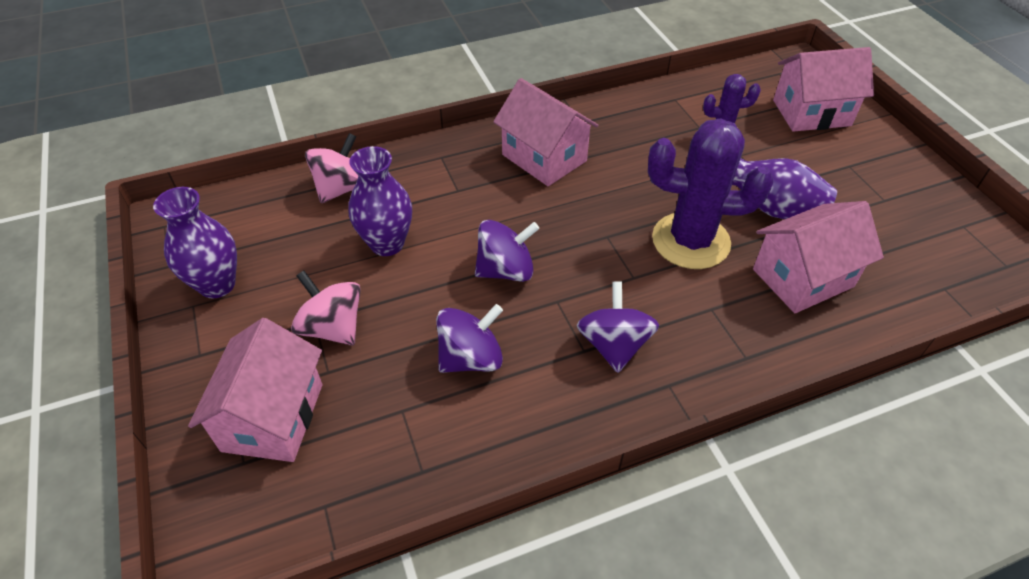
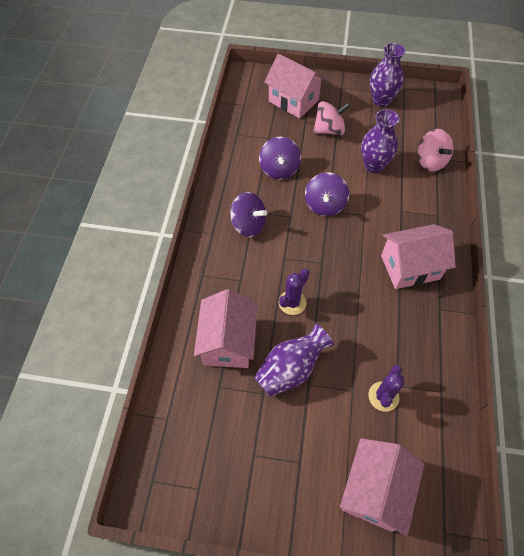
camera: 120 degrees right, 10 degrees up
(690, 241) = (292, 302): purple cactus -> purple cactus, size x0.53

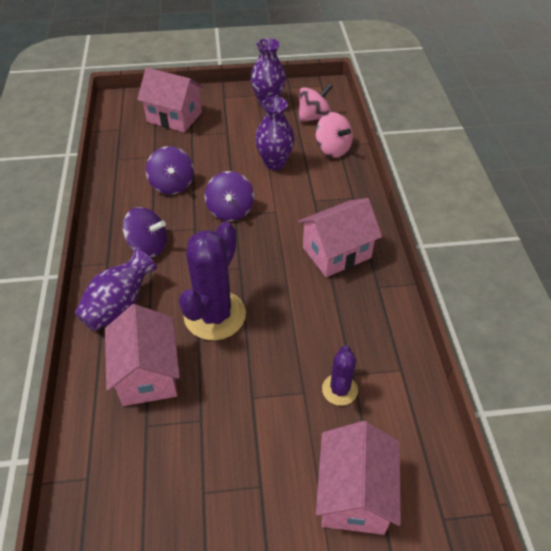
camera: 15 degrees left, 10 degrees down
(290, 369) = (228, 386): purple vase -> purple vase (119, 305)
(292, 302) = (215, 315): purple cactus -> purple cactus, size x1.90
(329, 130) = (219, 138): pink spinning top -> pink spinning top (314, 117)

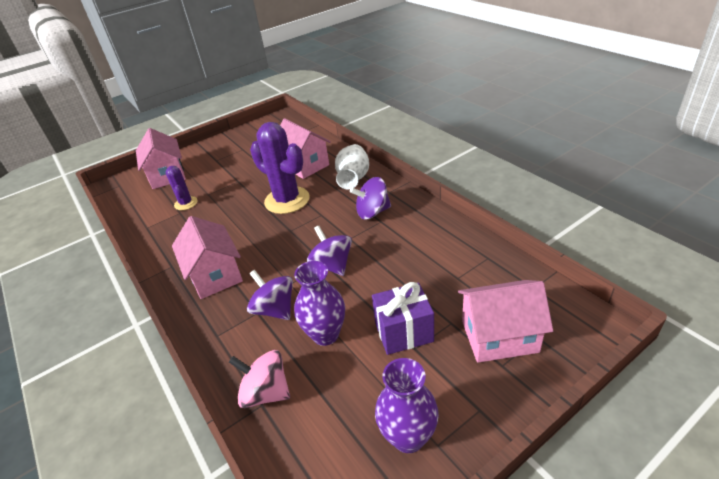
camera: 155 degrees right, 10 degrees down
(119, 305) = (353, 179): purple vase -> white vase
(172, 184) = (407, 261): purple spinning top -> purple spinning top (275, 309)
(215, 315) = (287, 200): purple cactus -> purple cactus turned 45 degrees counterclockwise
(224, 142) = (404, 332): none -> purple gift
(314, 117) = (320, 442): pink spinning top -> none
(336, 252) = (215, 275): pink house -> pink house turned 60 degrees counterclockwise

